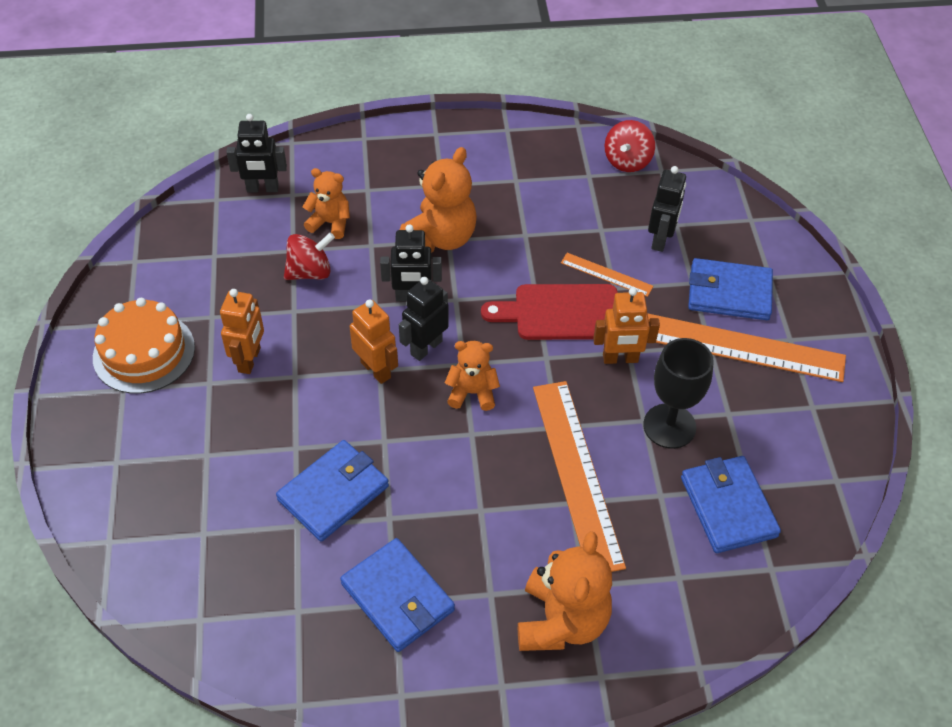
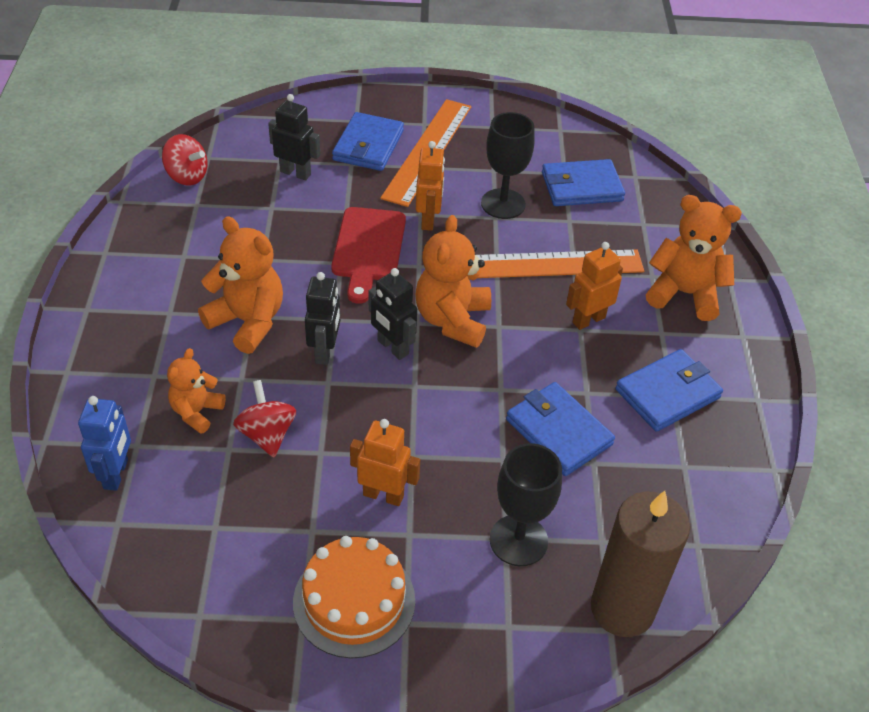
camera: 85 degrees left, 5 degrees down
(130, 550) = (622, 608): none -> brown candle
(203, 464) = (518, 540): none -> black goblet
(262, 189) = (116, 474): black robot -> blue robot
(376, 370) = (414, 388): orange robot -> orange robot (588, 320)
(472, 393) = (452, 320): orange teddy bear -> orange teddy bear, size x1.66
(606, 274) = (329, 213): orange ruler -> none

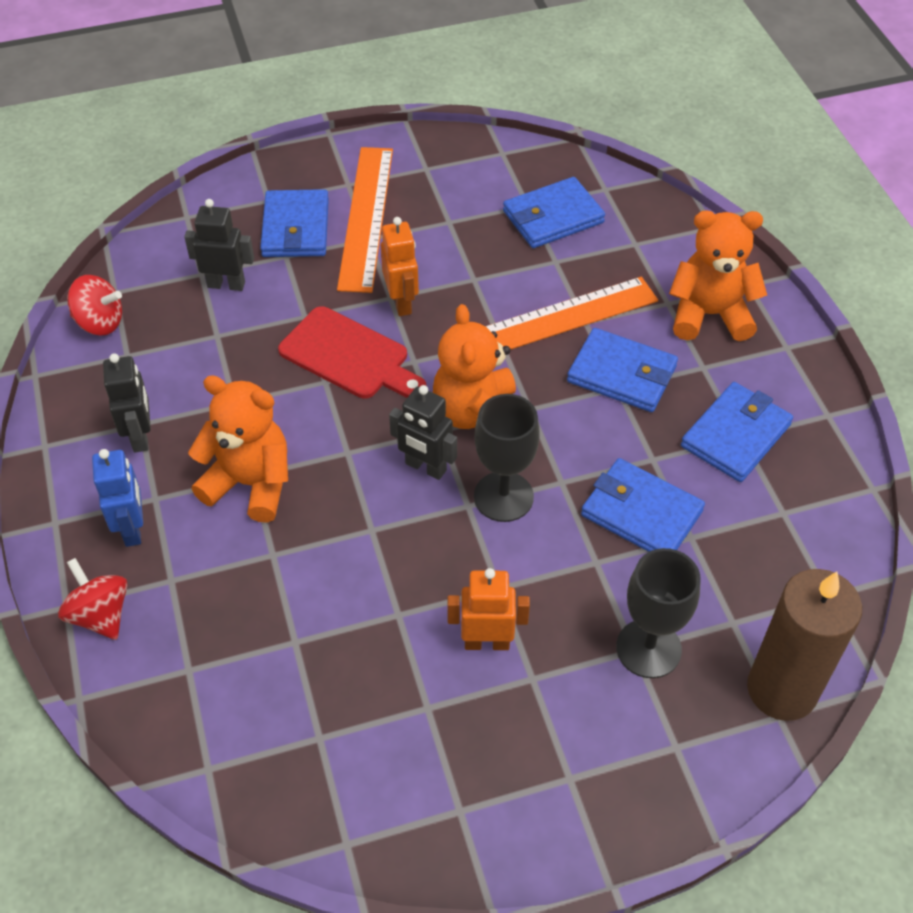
camera: 15 degrees left, 5 degrees up
(116, 474) = (180, 711): blue robot -> blue robot (133, 528)
(196, 412) = (239, 609): orange teddy bear -> none
(267, 434) = (330, 611): red spinning top -> red spinning top (100, 614)
(325, 351) = (352, 494): black robot -> black robot (140, 436)
(354, 601) = (505, 772): orange cake -> none
(368, 249) = (349, 356): red cutting board -> red cutting board turned 45 degrees counterclockwise
(503, 204) = (476, 260): black goblet -> black goblet (503, 496)
(588, 320) = (622, 374): orange robot -> blue wallet

